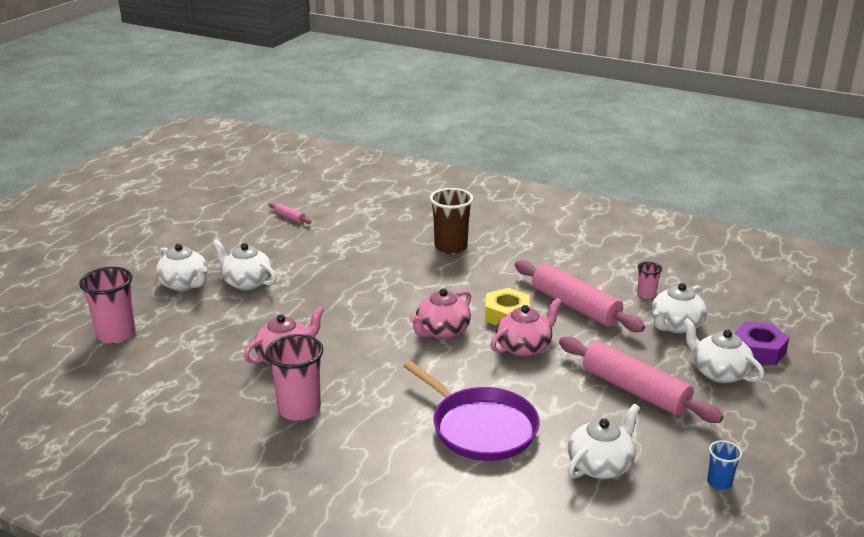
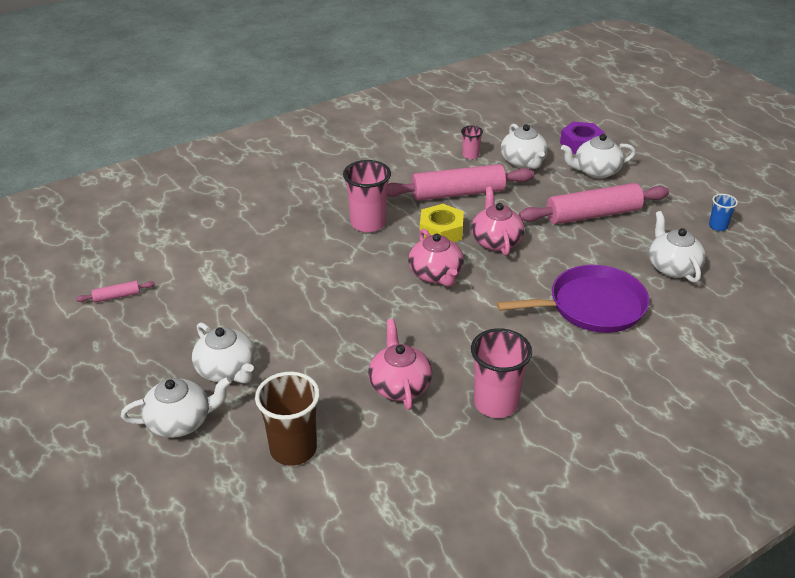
camera: 60 degrees left, 10 degrees up
(116, 334) = (241, 510): pink cup -> pink cup (368, 223)
(247, 282) = (227, 370): white teapot -> white teapot turned 105 degrees counterclockwise
(451, 247) = (297, 217): brown cup -> brown cup (293, 449)

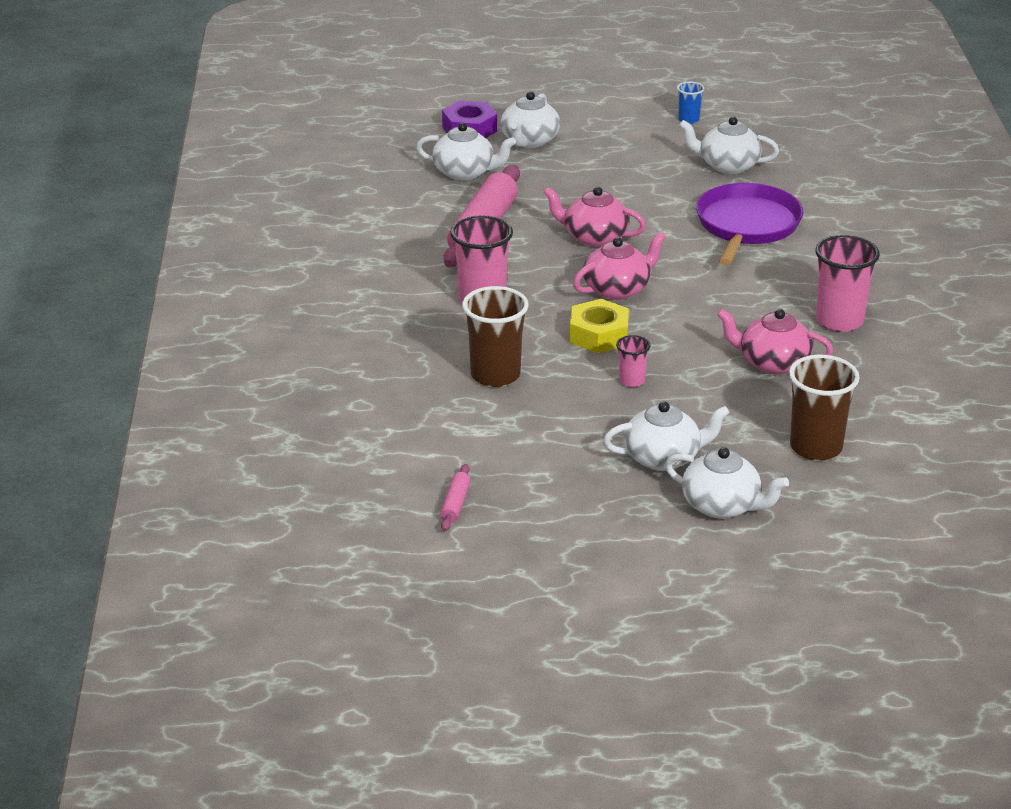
camera: 60 degrees left, 5 degrees down
(180, 421) = (722, 506): white teapot -> white teapot turned 105 degrees clockwise
(280, 260) = (495, 375): none -> brown cup
(436, 274) = (617, 289): pink teapot -> pink teapot turned 45 degrees counterclockwise
(441, 231) = (544, 262): yellow nut -> yellow nut (599, 335)
(470, 155) = (415, 197): pink cup -> pink cup (631, 381)
(593, 214) = (604, 171): pink rolling pin -> none

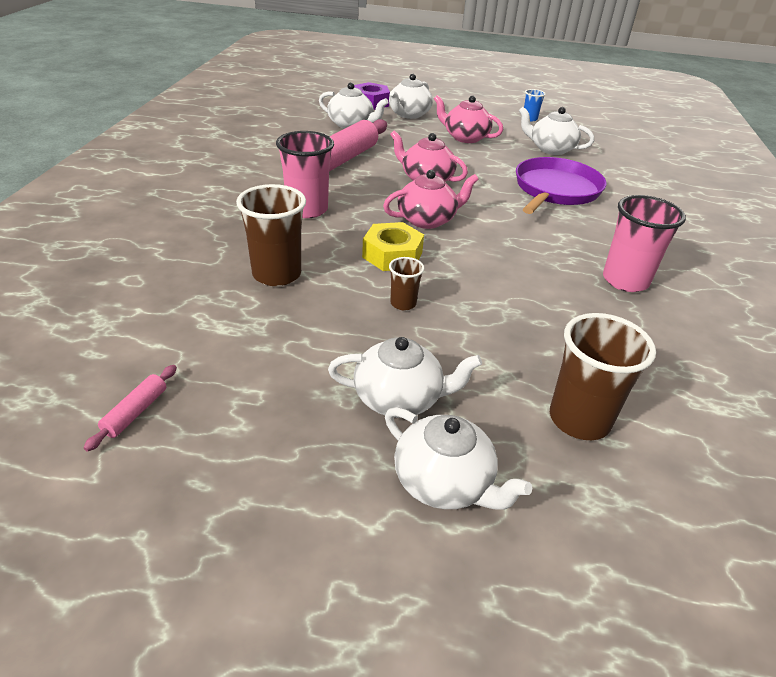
camera: 10 degrees right, 5 degrees up
(631, 381) = (403, 303): pink cup -> brown cup
(773, 363) = (551, 310): pink teapot -> pink teapot (465, 137)

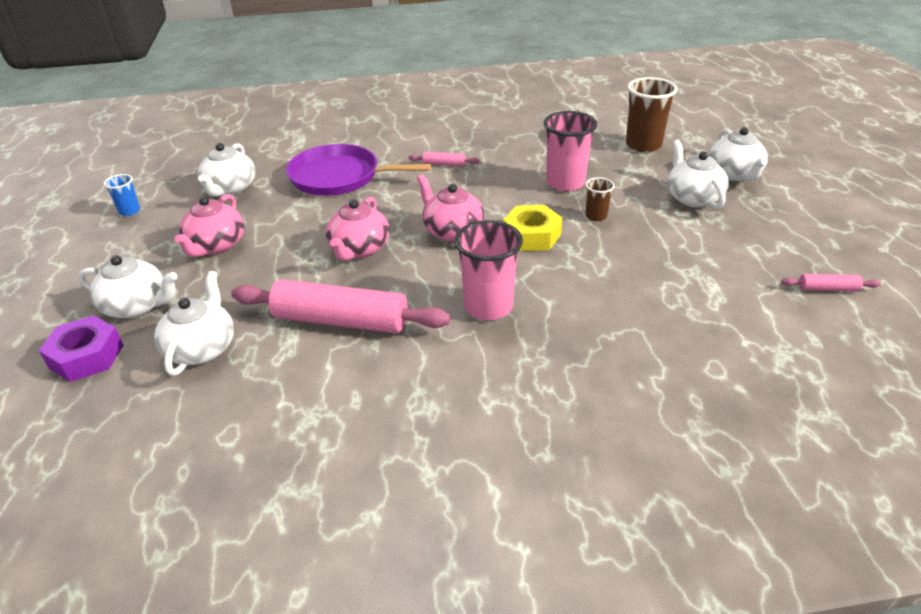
camera: 105 degrees left, 0 degrees up
(276, 274) = (619, 286): brown cup -> none
(444, 482) = (734, 174): white teapot -> white teapot turned 150 degrees clockwise
(565, 244) = (444, 164): none -> pink rolling pin
(625, 280) = (480, 140): pink cup -> pink cup (565, 183)

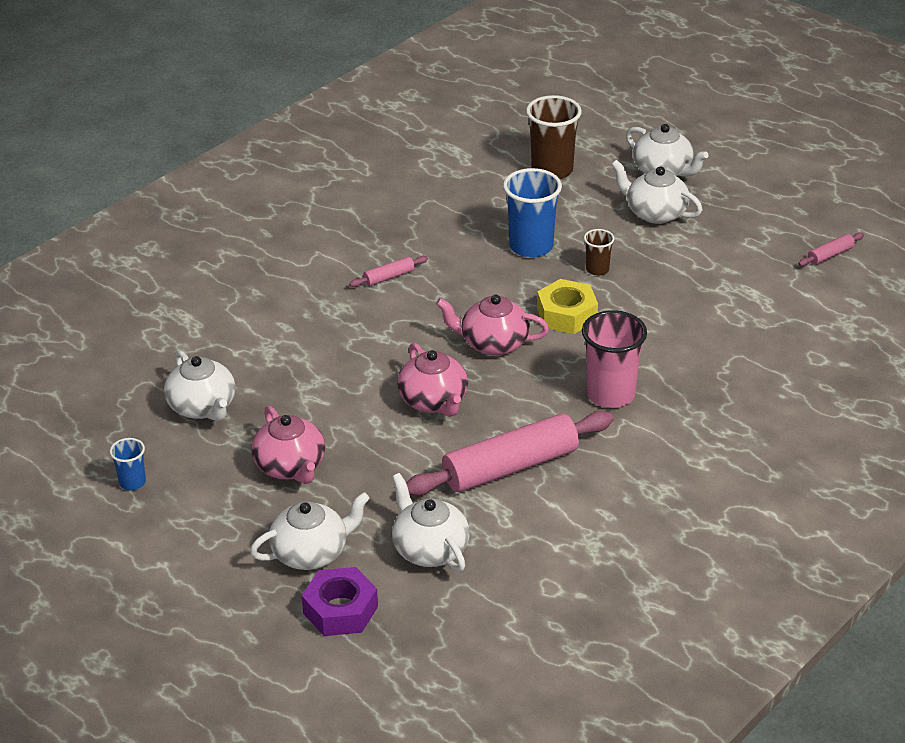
camera: 40 degrees left, 0 degrees up
(339, 177) = (301, 340): purple pan -> none
(565, 183) = (531, 246): pink cup -> blue cup

